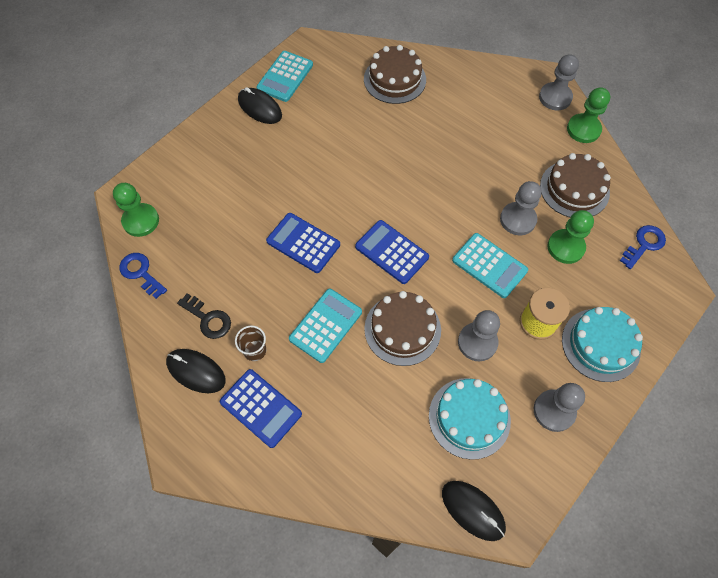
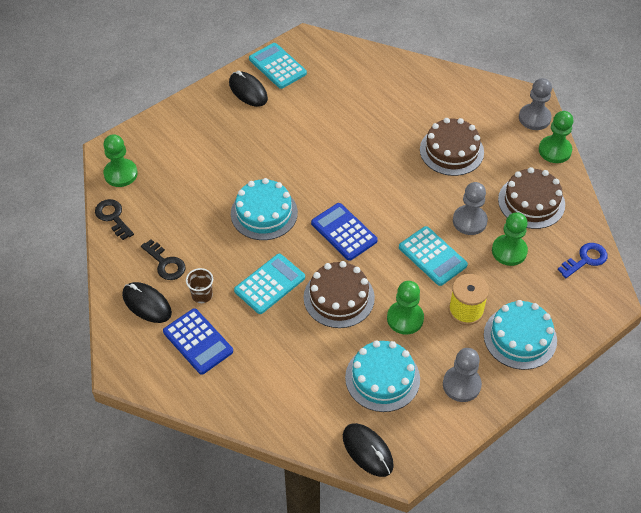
camera: 10 degrees right, 10 degrees down
(141, 273) = (113, 217): blue key -> black key
(285, 77) = (277, 66): turquoise calculator -> turquoise calculator turned 105 degrees clockwise
(303, 243) = (264, 213): blue calculator -> turquoise cake
(394, 79) = (382, 82): brown cake -> brown cake (451, 151)
(477, 342) = (405, 318): grey pawn -> green pawn

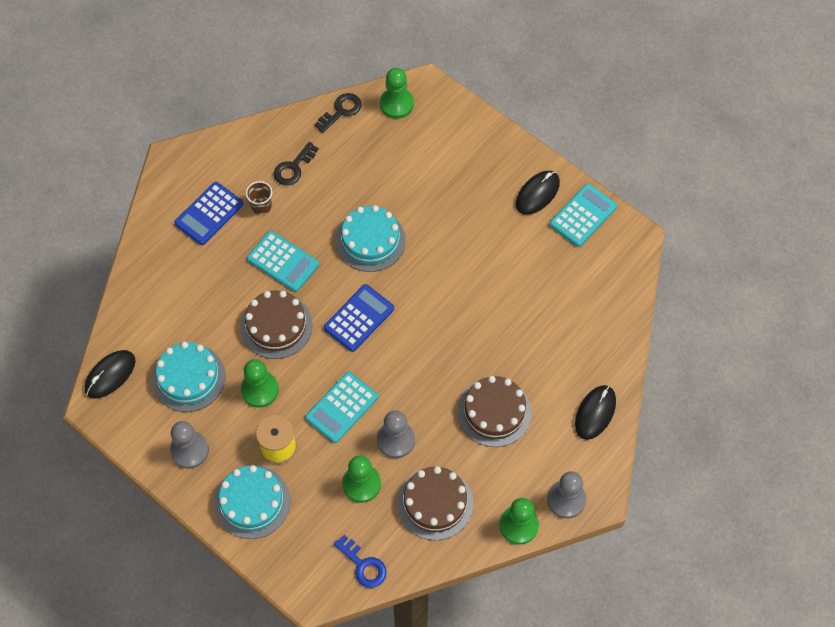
camera: 80 degrees right, 10 degrees up
(147, 304) = (244, 163): black mouse -> black mouse (595, 413)

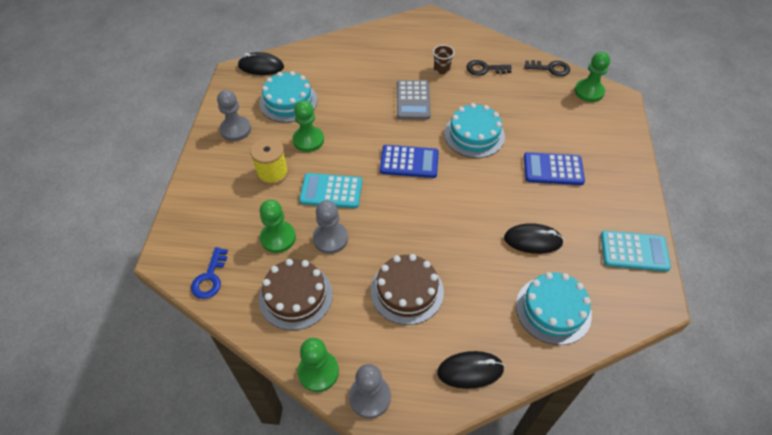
camera: 55 degrees right, 10 degrees down
(209, 214) = (411, 50): blue calculator -> blue calculator (553, 169)
(252, 502) = (219, 182): turquoise cake -> turquoise cake (553, 310)
(276, 326) = (363, 122): brown cake -> none
(283, 262) = (413, 100): turquoise calculator -> grey calculator
(537, 194) = (617, 210): black mouse -> black mouse (533, 240)

